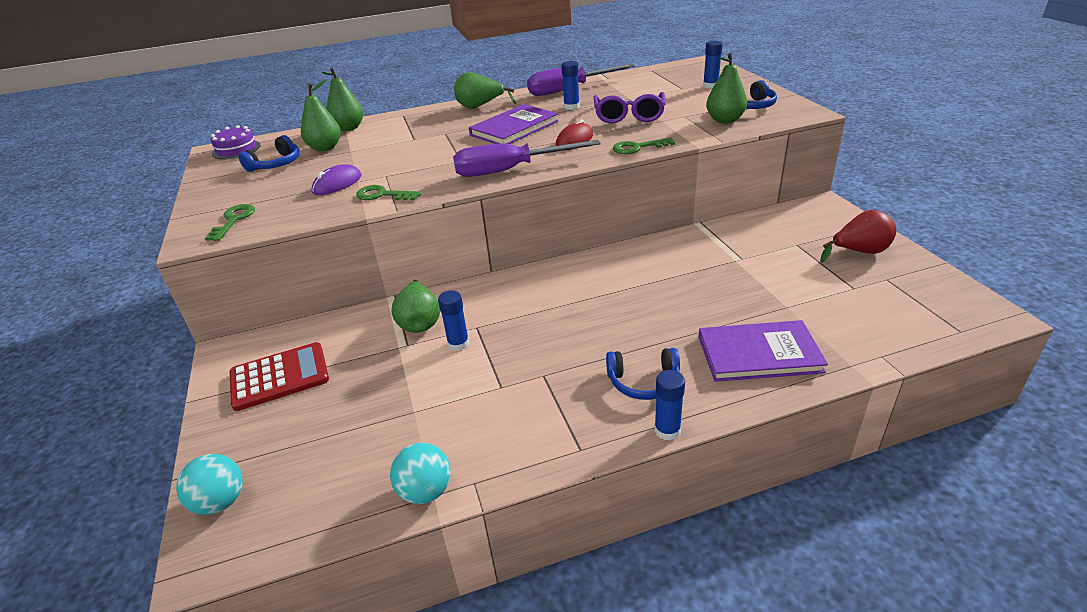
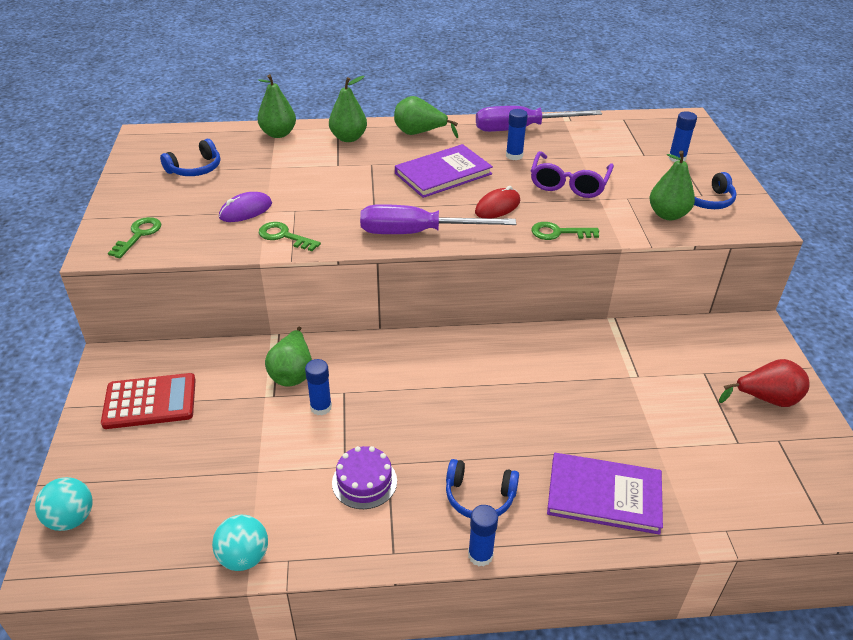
camera: 10 degrees right, 5 degrees up
(236, 149) = (163, 139): purple cake -> purple cake (364, 481)
(325, 148) = (248, 157): green pear -> green pear (348, 138)

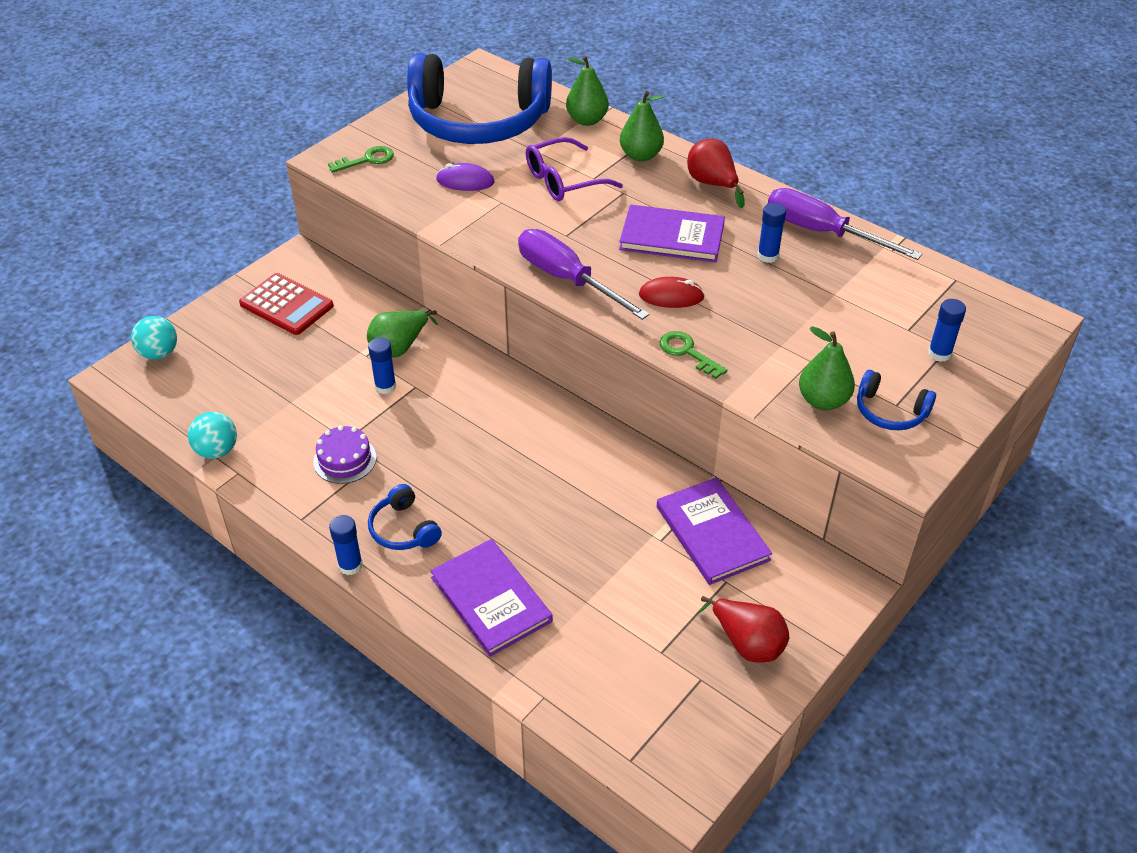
camera: 45 degrees right, 5 degrees up
(195, 168) = (478, 121): blue headphones -> blue headphones, size x2.49
(284, 236) = (462, 220): green key -> none
(419, 133) = (712, 184): green pear -> red pear
(569, 183) = (775, 313): purple glasses -> purple glasses (563, 180)
(657, 351) = (712, 533): none -> purple book

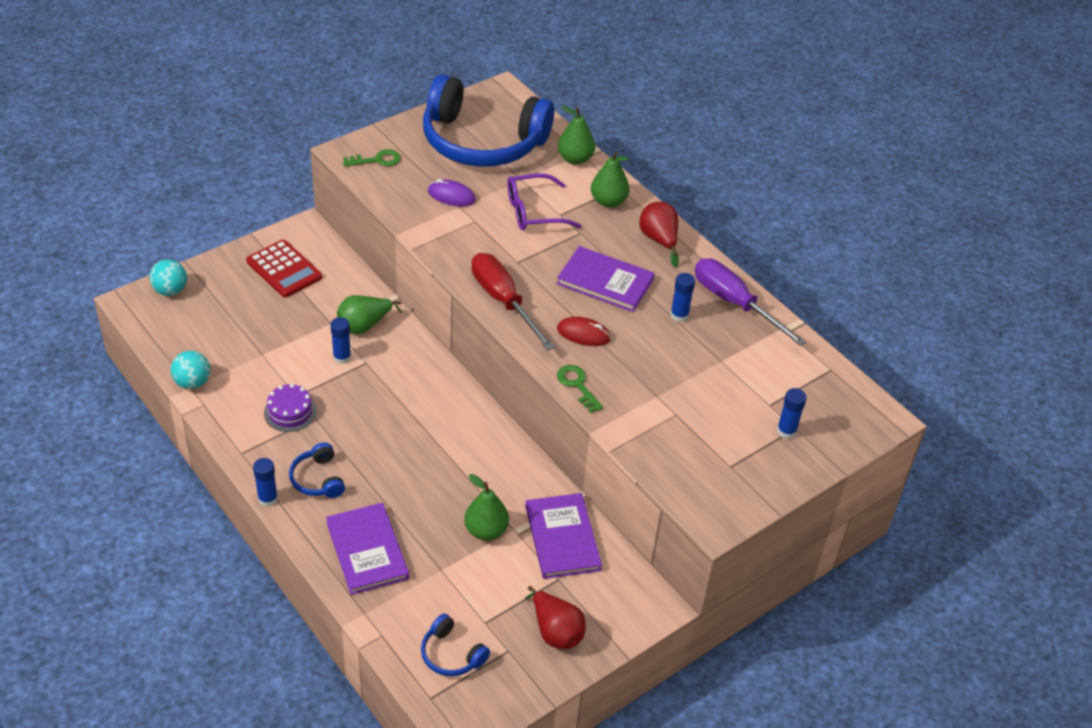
camera: 10 degrees right, 0 degrees up
(567, 279) = (503, 301): purple screwdriver -> red screwdriver
(823, 401) = (671, 450): green pear -> green pear (486, 530)
(890, 411) = (722, 471): blue headphones -> blue headphones (451, 654)

